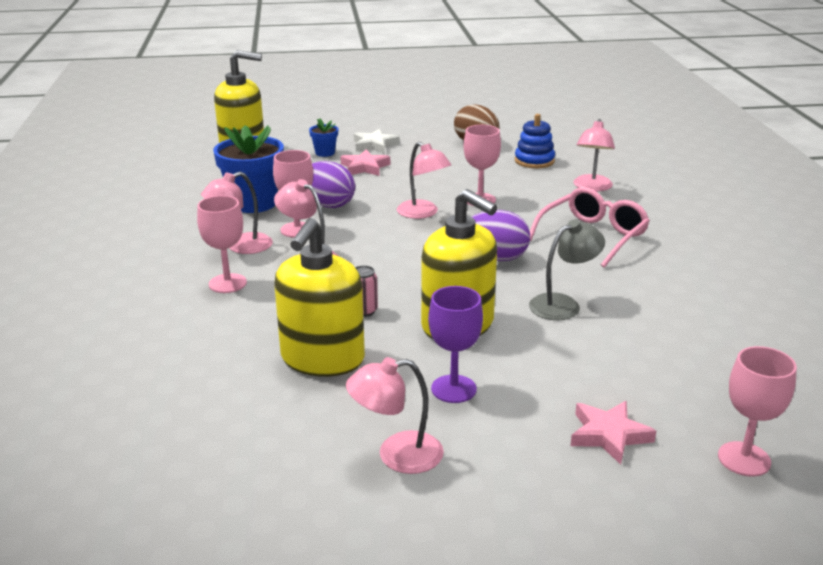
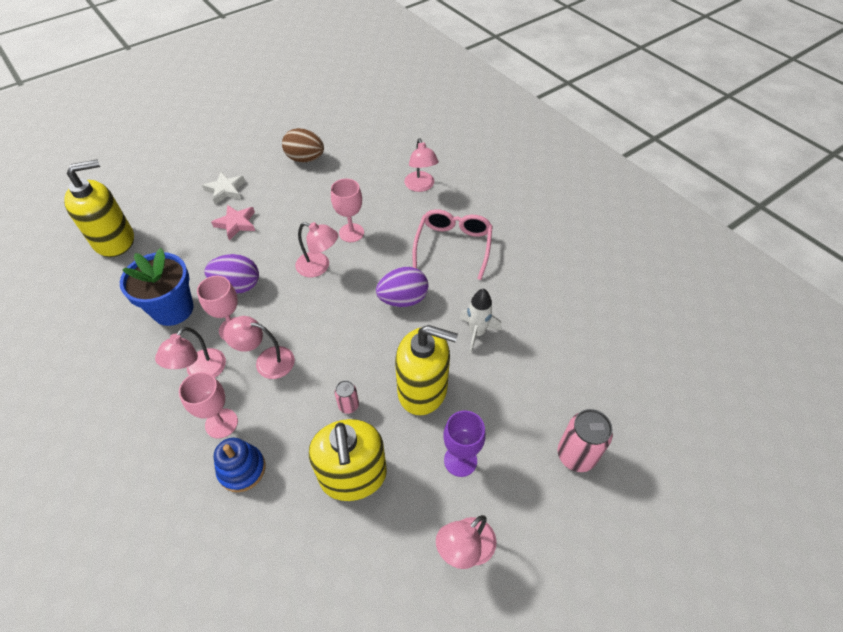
camera: 30 degrees left, 25 degrees up
(325, 153) = (189, 216): blue flower pot -> none
(534, 161) = (362, 167): blue stacking toy -> blue stacking toy (242, 469)
(563, 304) = (477, 333): grey lamp -> white rocket
(608, 435) = (576, 455): pink star -> pink can
(744, 459) = (656, 436): pink goblet -> none

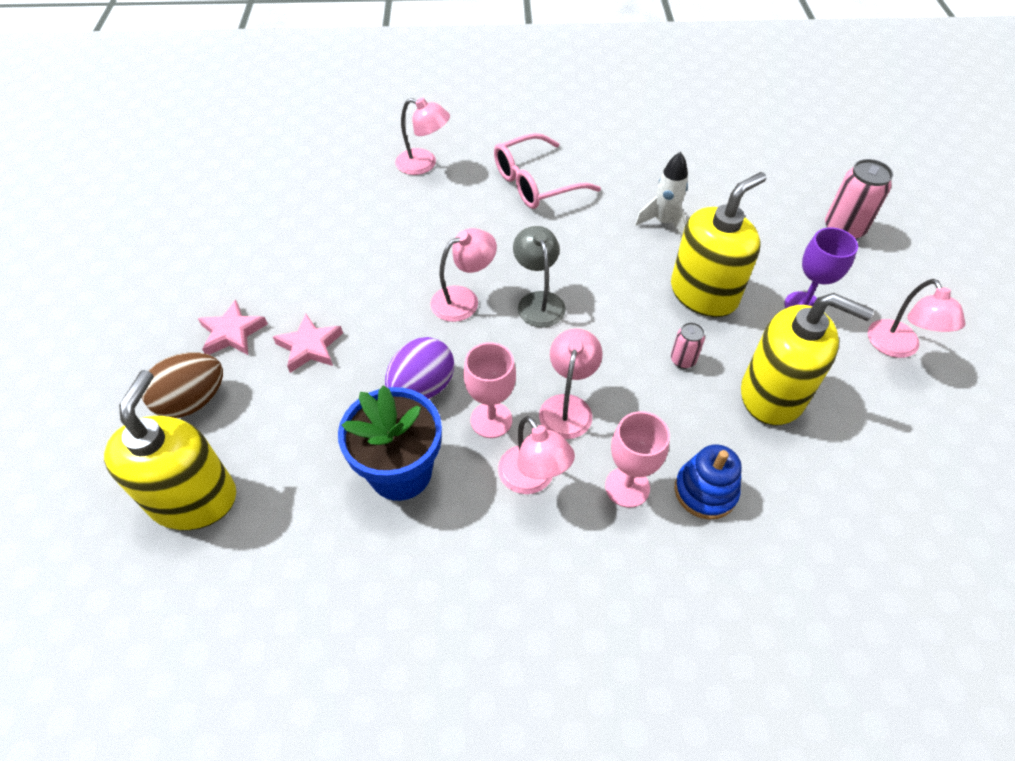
camera: 55 degrees left, 0 degrees up
(225, 190) = (232, 333): white star -> pink star
(267, 361) = (567, 406): pink lamp -> pink lamp turned 150 degrees clockwise
(305, 159) = (266, 234): brown egg -> brown egg (193, 401)
(345, 302) = (538, 301): none -> grey lamp
(351, 233) = (437, 249): pink goblet -> none
(403, 299) = (575, 254): purple egg -> none
(453, 246) = (535, 183): pink glasses -> pink glasses turned 75 degrees counterclockwise

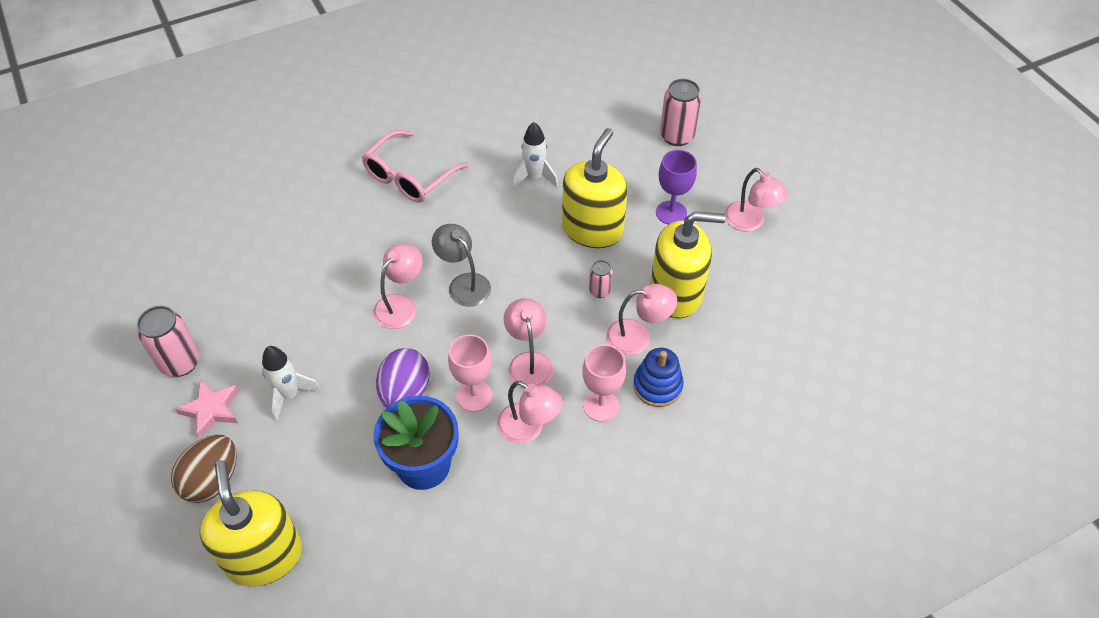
camera: 25 degrees left, 0 degrees up
(232, 279) = (180, 362): none -> pink can
(310, 347) = (289, 395): pink star -> white rocket
(424, 164) = (299, 191): pink lamp -> pink lamp (638, 336)

